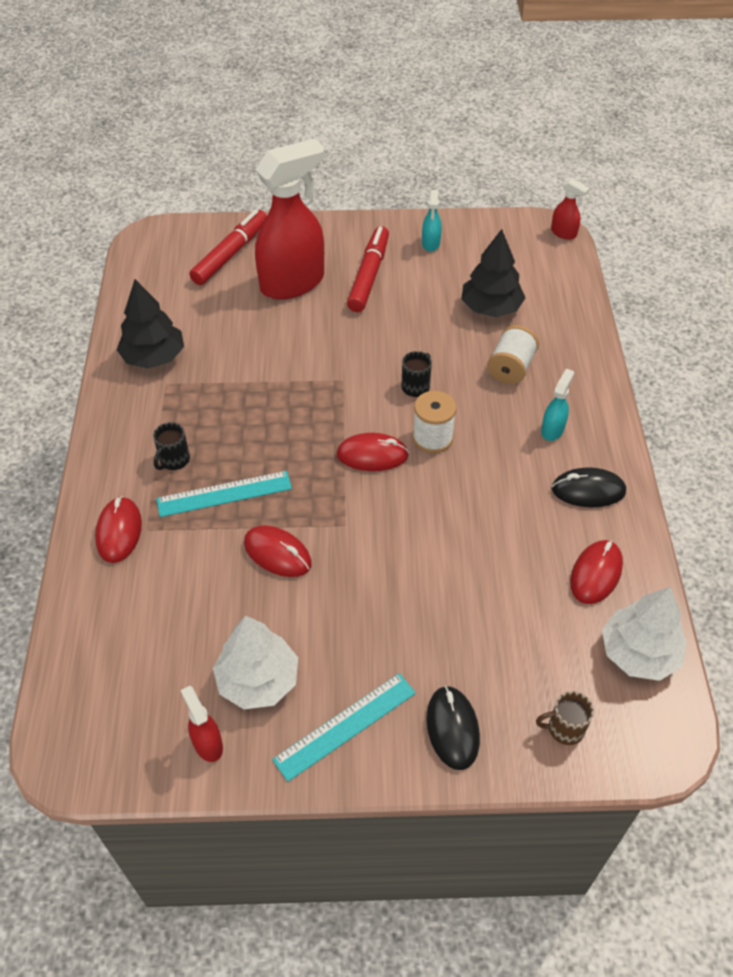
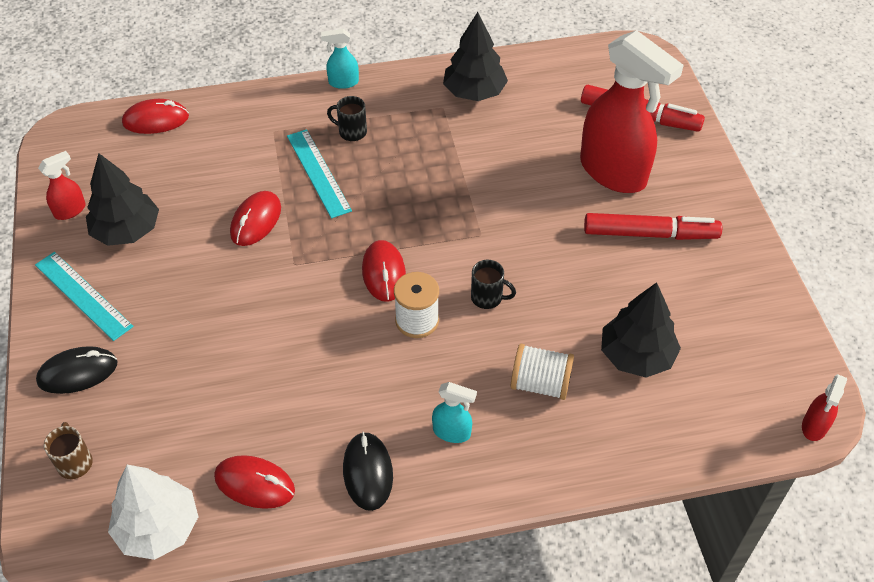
camera: 80 degrees right, 0 degrees up
(119, 532) = (268, 115): red mouse -> red mouse (156, 120)
(258, 680) = (127, 231): white tree -> black tree
(430, 244) = (730, 284): turquoise spray bottle -> turquoise spray bottle (343, 82)

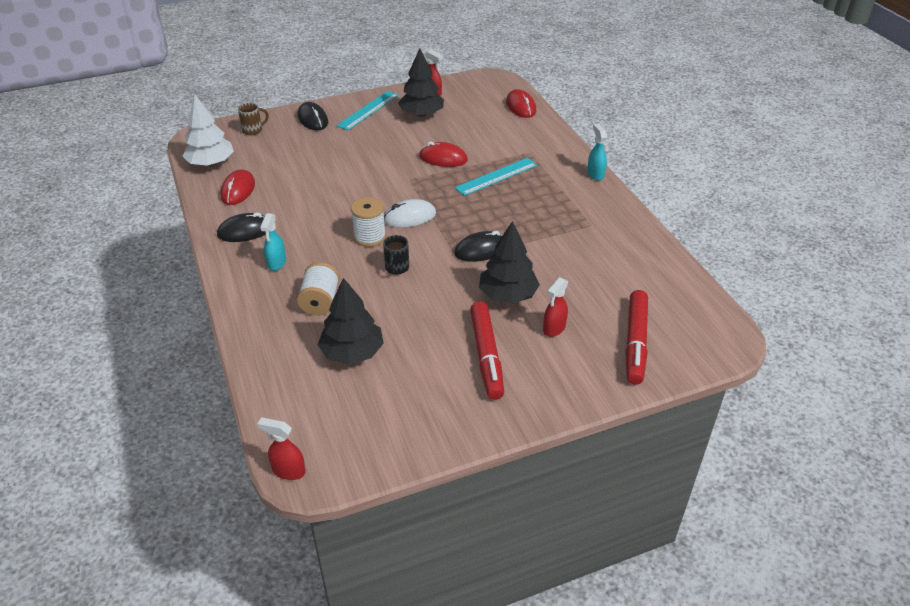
camera: 80 degrees right, 10 degrees down
(351, 132) = (543, 185): black mug -> none
(384, 273) = (409, 217): red mouse -> white mouse
(468, 211) = (481, 250): none -> black mouse
(474, 92) = (617, 239): black tree -> black tree (507, 295)
(613, 172) = (554, 328): red spray bottle -> red spray bottle, size x0.42

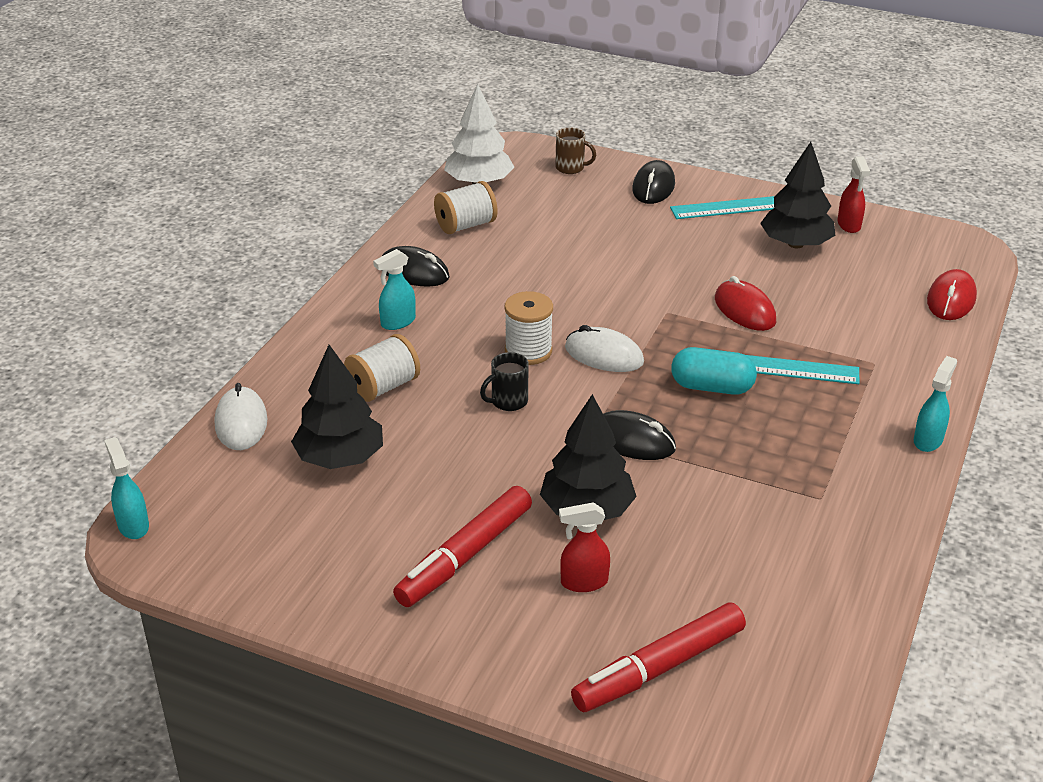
camera: 45 degrees right, 5 degrees down
(238, 190) = (466, 225): red mouse -> white spool
(266, 372) = (241, 423): none -> white mouse
(288, 471) = (133, 525): red spray bottle -> turquoise spray bottle
(480, 203) = (711, 387): none -> turquoise capsule

